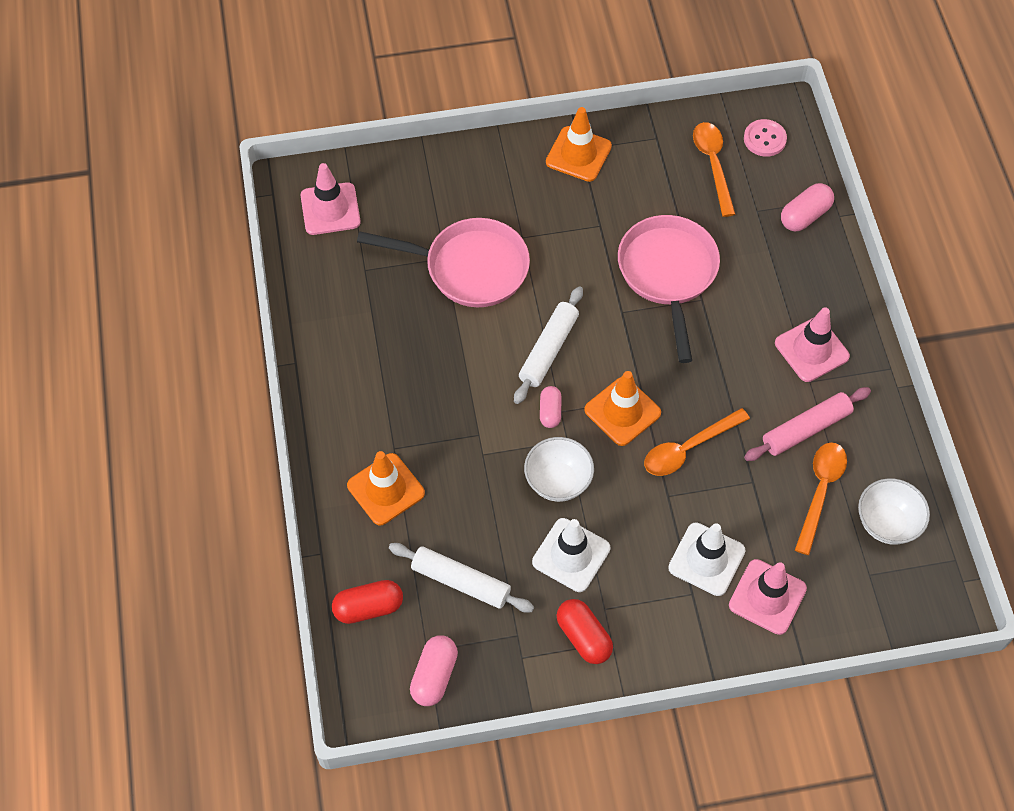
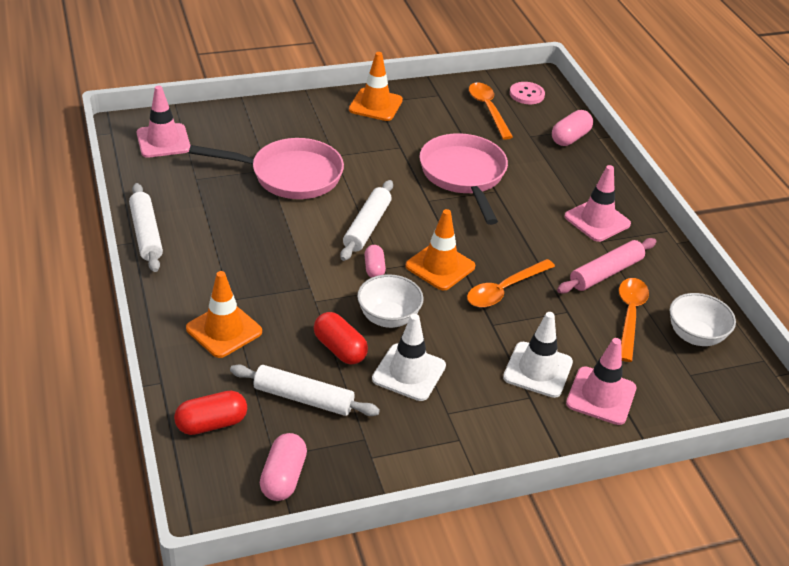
camera: 10 degrees left, 20 degrees down
(309, 351) = (146, 234): none -> white rolling pin
(584, 637) = (431, 436): red capsule -> red capsule (340, 349)

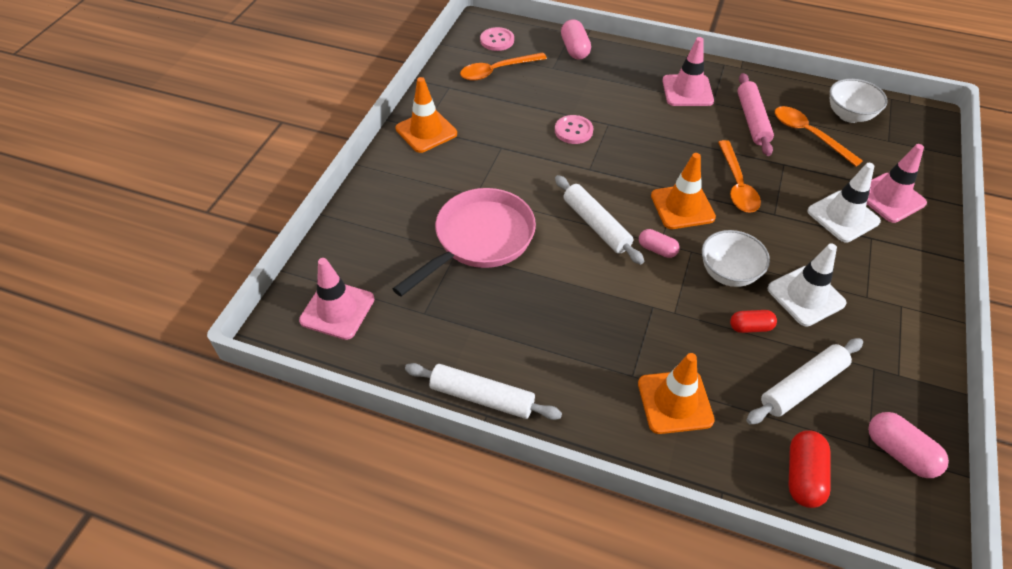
camera: 50 degrees left, 10 degrees up
(340, 349) = (750, 327): red capsule -> red capsule, size x0.66
(464, 175) = (573, 131): pink pan -> pink button
(488, 109) = (497, 71): orange spoon -> orange spoon turned 45 degrees counterclockwise

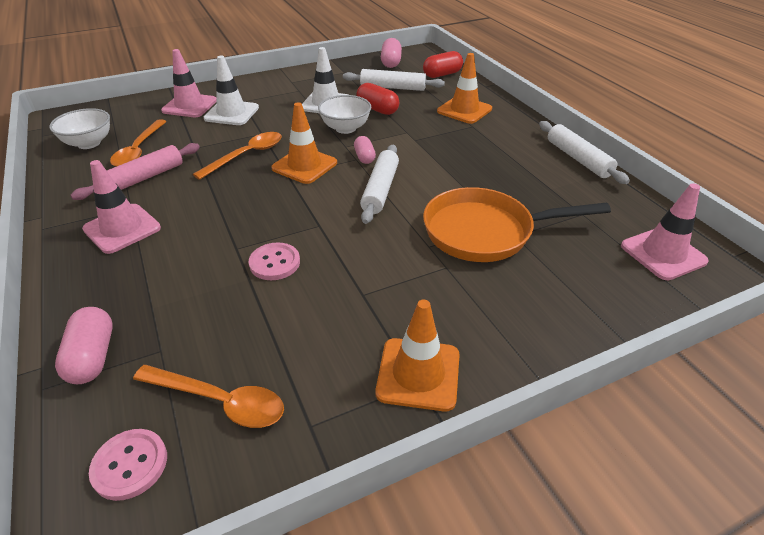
camera: 135 degrees left, 10 degrees down
(479, 239) = (485, 232): pink pan -> orange pan
(574, 49) = (93, 357): pink capsule -> pink capsule turned 45 degrees counterclockwise
(750, 327) = (377, 109): red capsule -> red capsule, size x1.51

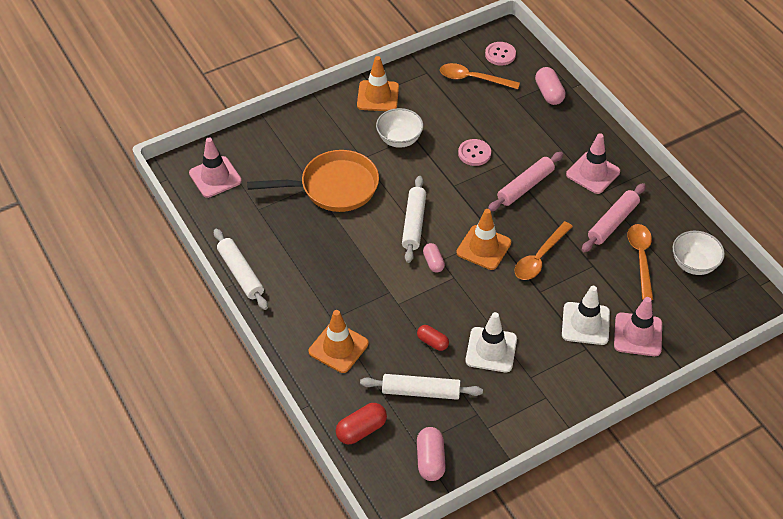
camera: 175 degrees right, 10 degrees up
(224, 219) = (525, 186): none -> pink rolling pin
(345, 128) = (459, 305): white bowl -> white bowl (399, 139)
(377, 109) = (432, 342): red capsule -> red capsule, size x0.66

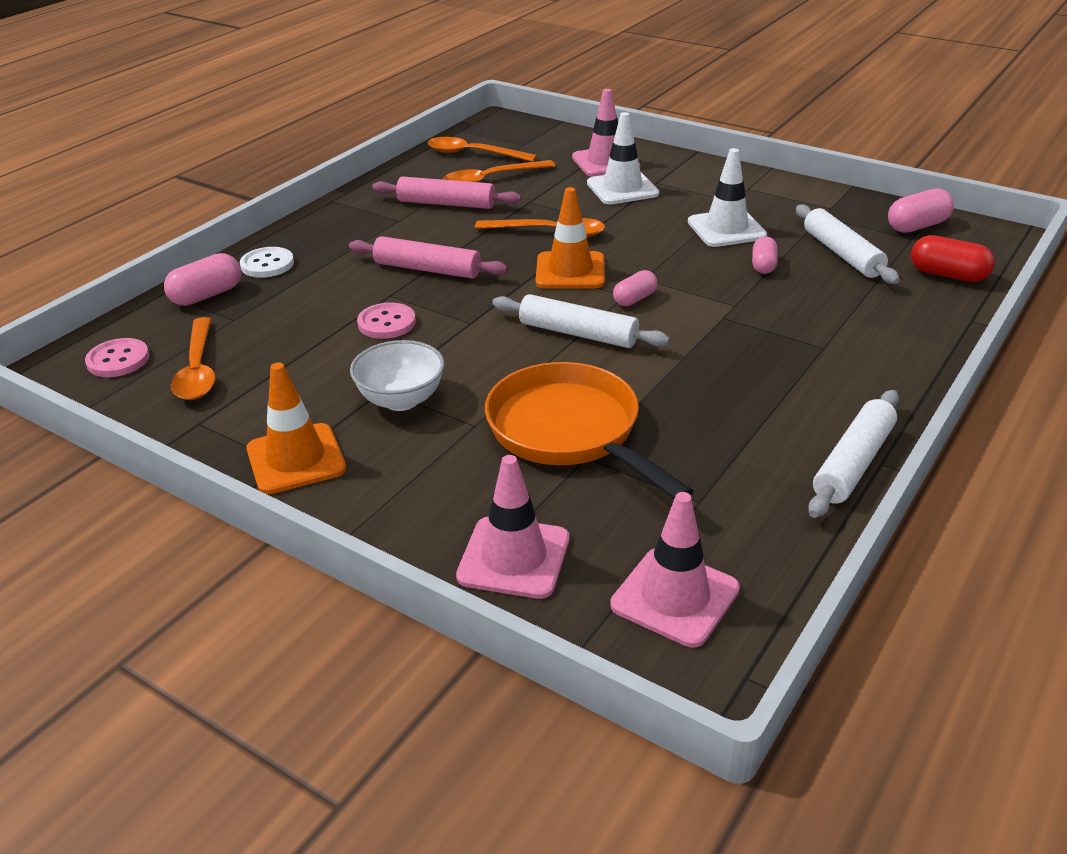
camera: 115 degrees left, 15 degrees down
(338, 347) = (861, 327): orange traffic cone -> none
(413, 223) = (578, 333): white rolling pin -> white rolling pin turned 45 degrees clockwise
(432, 342) = (763, 265): red capsule -> pink capsule
(572, 122) = (267, 264): none -> white button
(593, 173) = (365, 231): pink traffic cone -> pink traffic cone (514, 558)
(694, 264) = (473, 154): white bowl -> orange spoon

